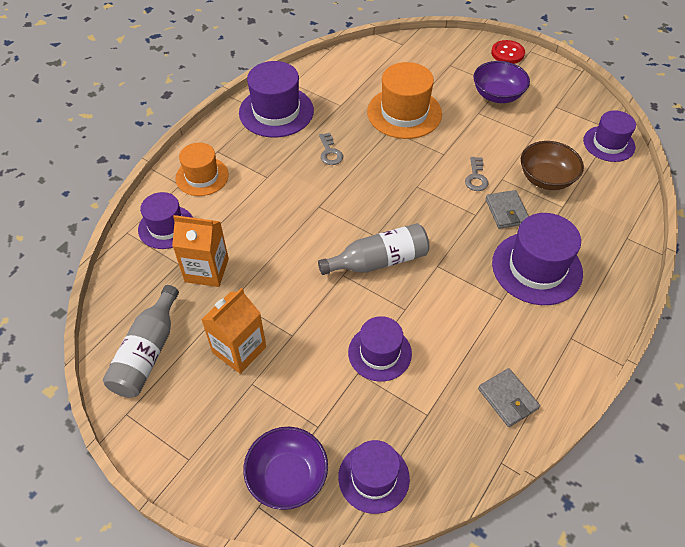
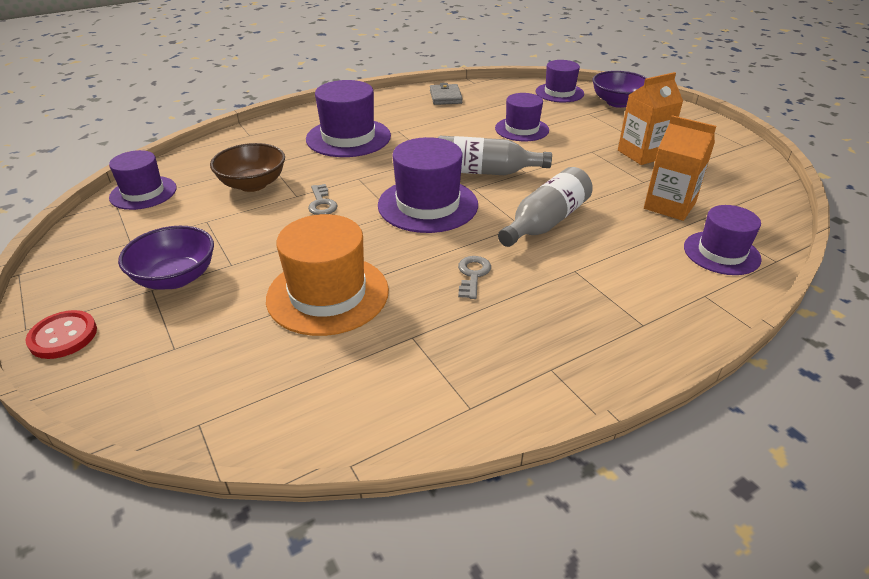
camera: 155 degrees left, 15 degrees down
(148, 352) = (730, 169): grey bottle -> grey bottle (545, 222)
(202, 176) = (670, 296): orange hat -> none
(276, 111) = (525, 359): purple hat -> purple hat (428, 205)
(476, 177) = (321, 203): grey key -> grey key turned 135 degrees clockwise
(506, 211) = (326, 173): grey wallet -> none

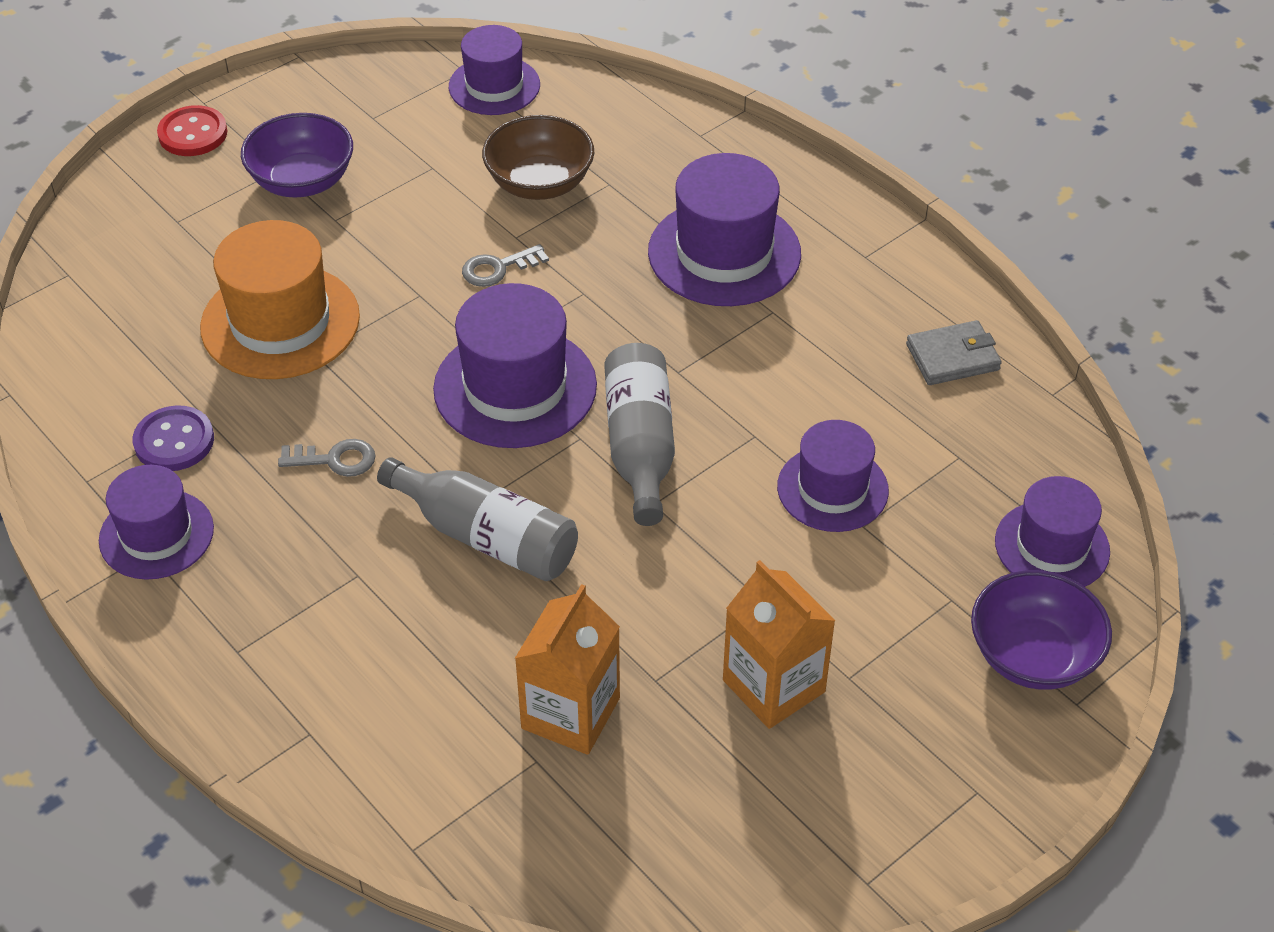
camera: 80 degrees right, 10 degrees up
(437, 353) = (174, 441): none -> purple button
(721, 253) = (426, 772): purple hat -> purple hat (156, 534)

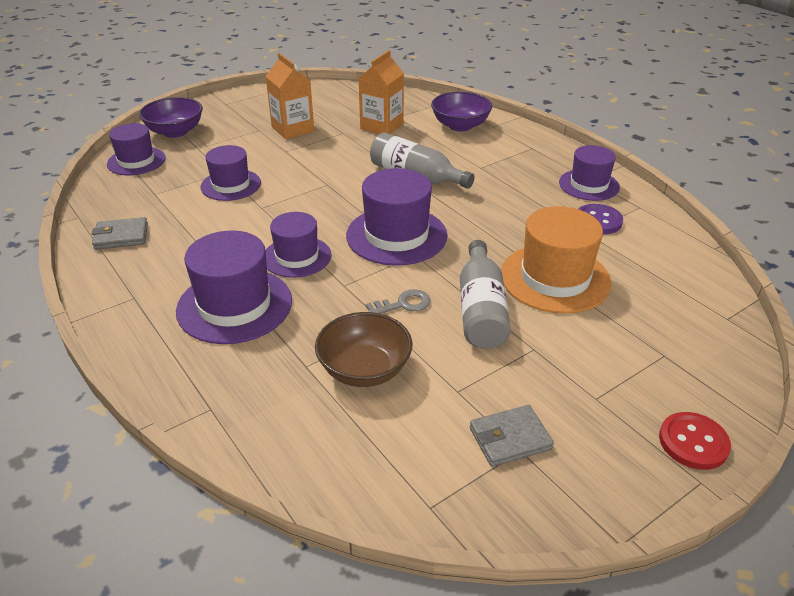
camera: 175 degrees left, 10 degrees down
(302, 181) = (570, 385): purple bowl -> purple bowl (460, 126)
(335, 459) = (501, 209): grey key -> none
(381, 126) = (510, 438): none -> grey wallet
(494, 86) = (398, 482): purple hat -> purple hat (297, 257)
(640, 446) = (328, 206): grey bottle -> grey bottle (481, 309)

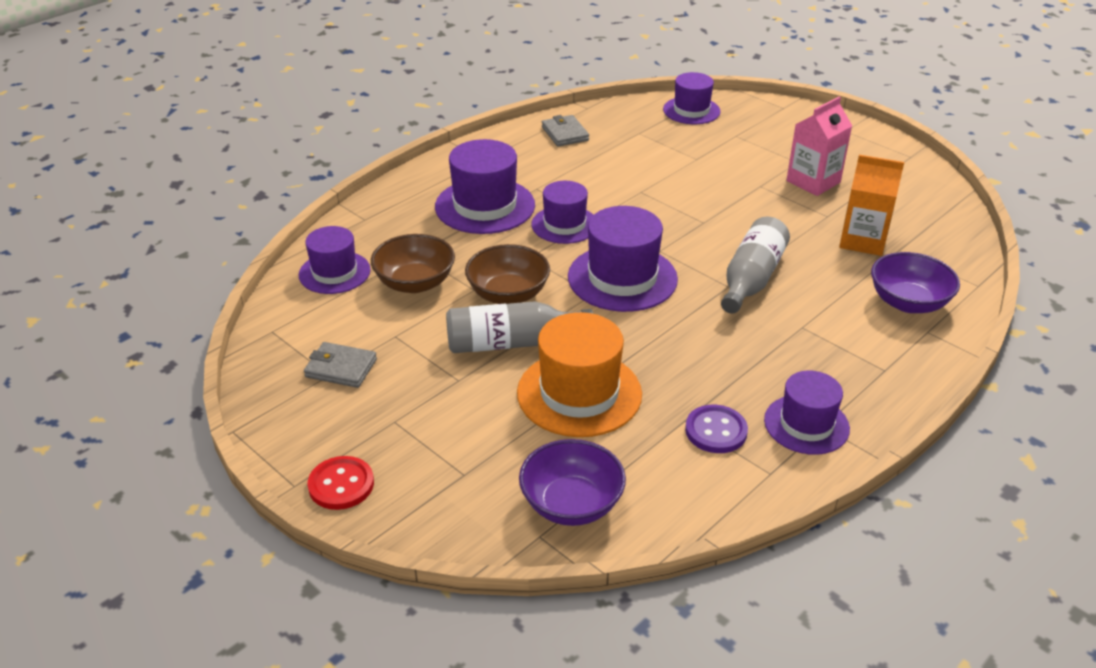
camera: 80 degrees right, 0 degrees up
(175, 132) = (761, 116): purple bowl -> purple bowl (571, 504)
(231, 185) = (673, 167): purple hat -> purple hat (334, 272)
(292, 129) = (813, 182): orange carton -> pink carton
(403, 304) = (508, 294): grey key -> brown bowl
(510, 438) = (341, 368): grey wallet -> grey wallet turned 45 degrees counterclockwise

